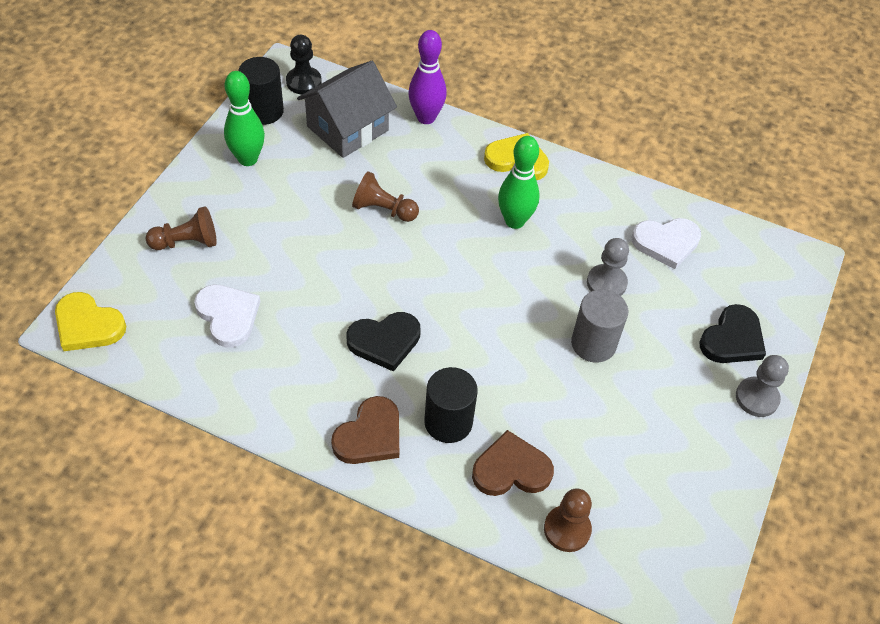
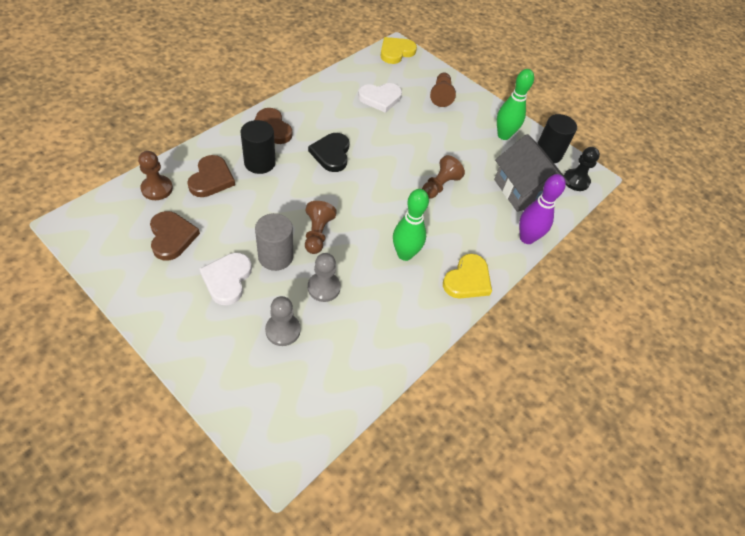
camera: 105 degrees right, 0 degrees up
(535, 313) = (317, 234): none -> brown pawn
(632, 468) = (172, 237): none -> brown heart
(666, 243) = (345, 348): white heart -> white heart (227, 279)
(732, 339) = (232, 350): black heart -> none
(757, 398) = (173, 339): grey pawn -> grey pawn (283, 330)

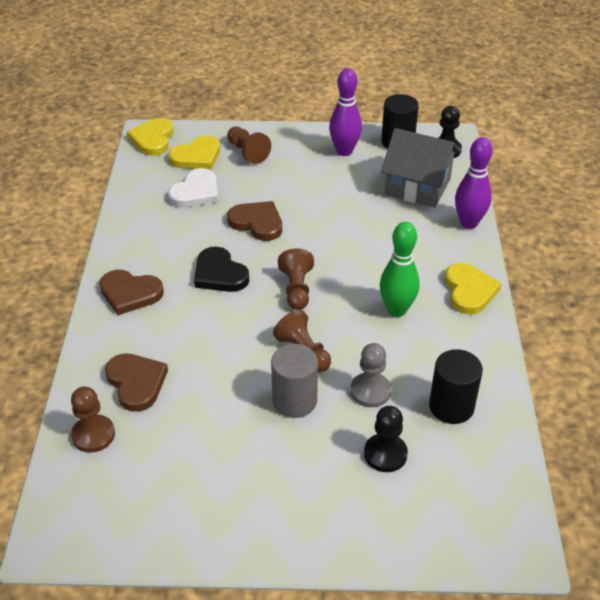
camera: 35 degrees left, 10 degrees down
(172, 237) = (174, 464): brown heart -> brown heart (257, 223)
(227, 279) = (279, 455): white heart -> none
(259, 163) = (163, 332): black cylinder -> black cylinder (451, 406)
(283, 330) = (385, 454): grey pawn -> black pawn
(408, 78) = (197, 156): none -> yellow heart
(439, 186) = (349, 232): brown pawn -> brown pawn (296, 289)
(503, 135) = (344, 151): green bowling pin -> purple bowling pin

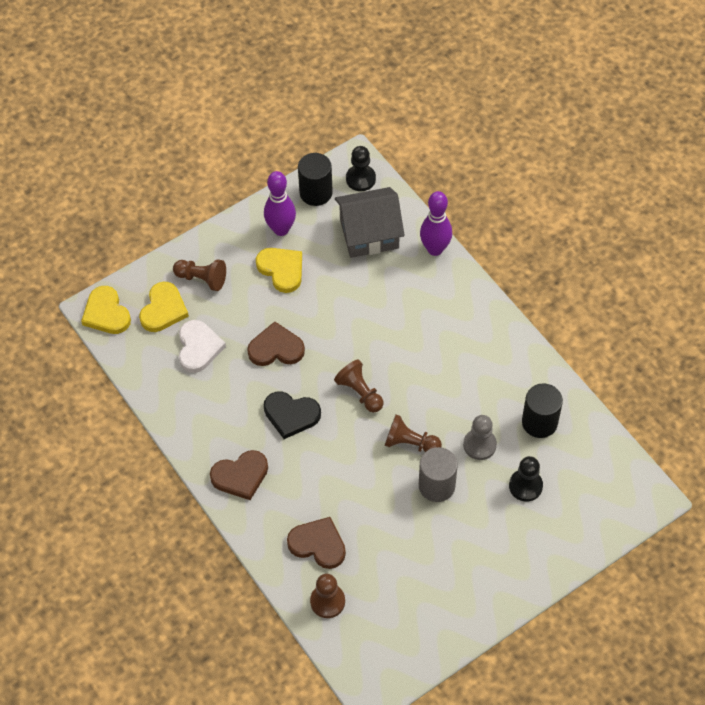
camera: 35 degrees left, 15 degrees up
(396, 310) = (445, 365): green bowling pin -> none
(469, 291) = (482, 315): yellow heart -> yellow heart (281, 270)

